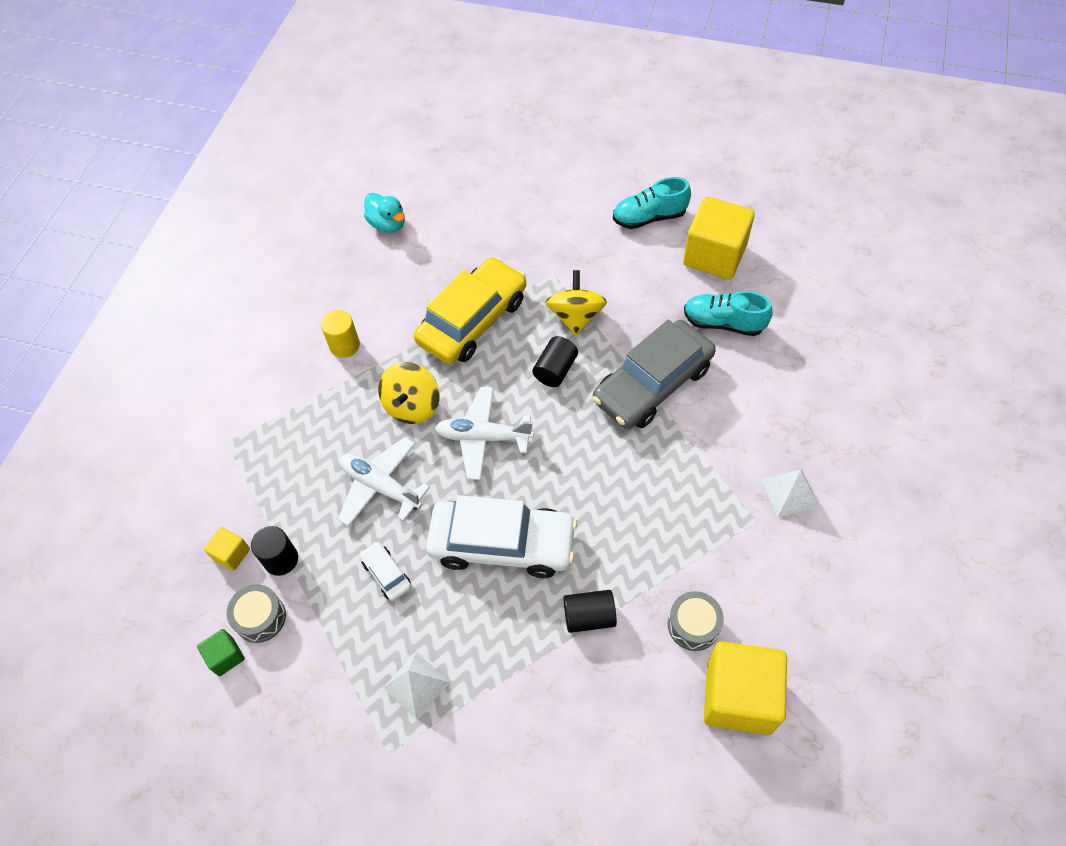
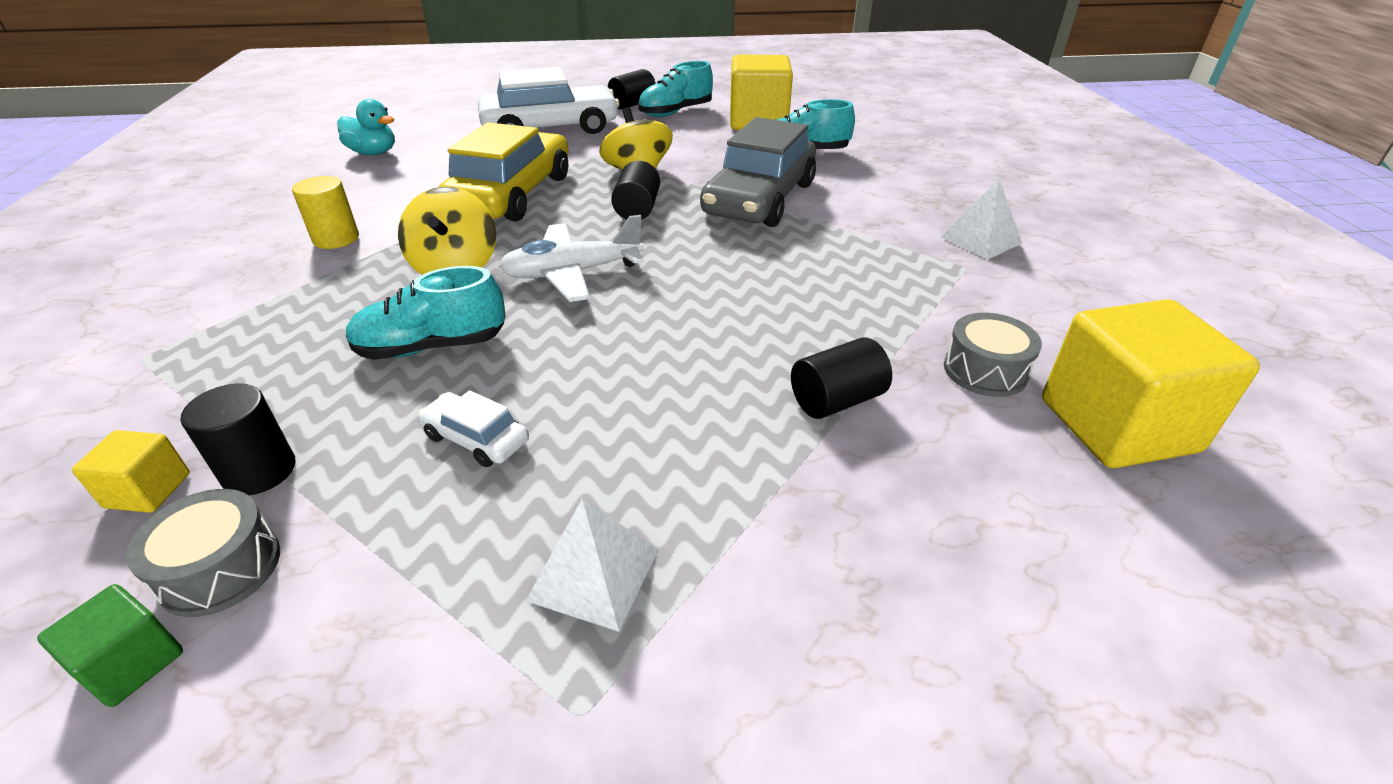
camera: 25 degrees left, 20 degrees down
(381, 486) = (432, 347): white plane -> turquoise shoe
(502, 544) = (656, 360): white car -> white car (551, 128)
(618, 191) = (632, 104): none -> black cylinder

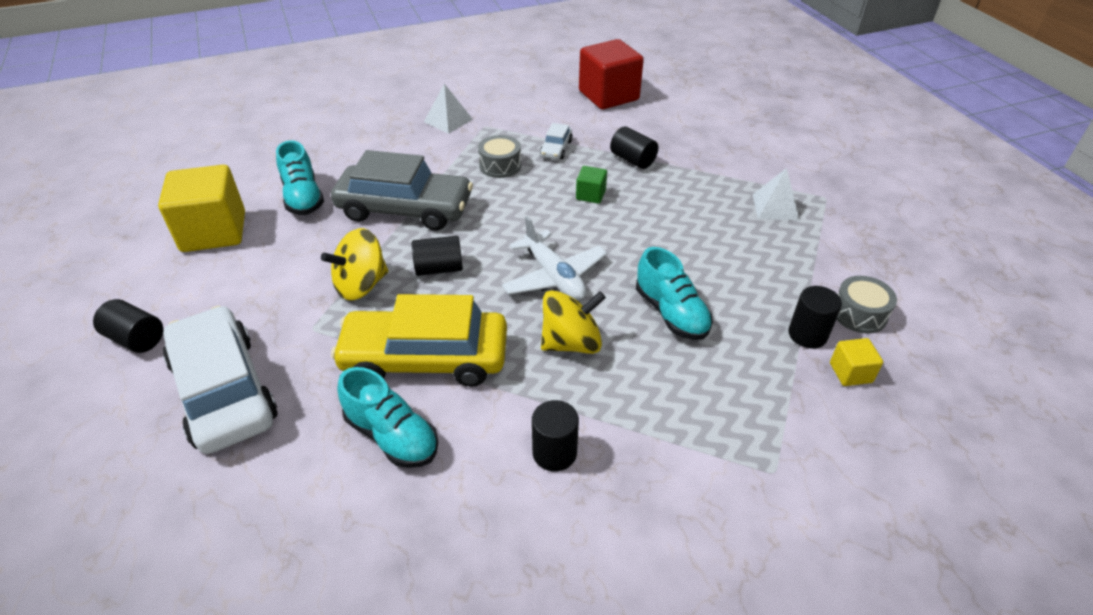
camera: 105 degrees left, 5 degrees up
(132, 663) = (909, 313): green cube -> green cube (590, 195)
(336, 239) = (554, 453): yellow cylinder -> black cylinder
(373, 153) = (318, 551): turquoise duck -> none
(476, 438) = (731, 264): white car -> white car (556, 148)
(675, 112) = (175, 295): turquoise shoe -> turquoise shoe (392, 436)
(985, 370) = (586, 122): grey drum -> grey drum (500, 165)
(1117, 425) = (608, 96): yellow cube -> red cube

